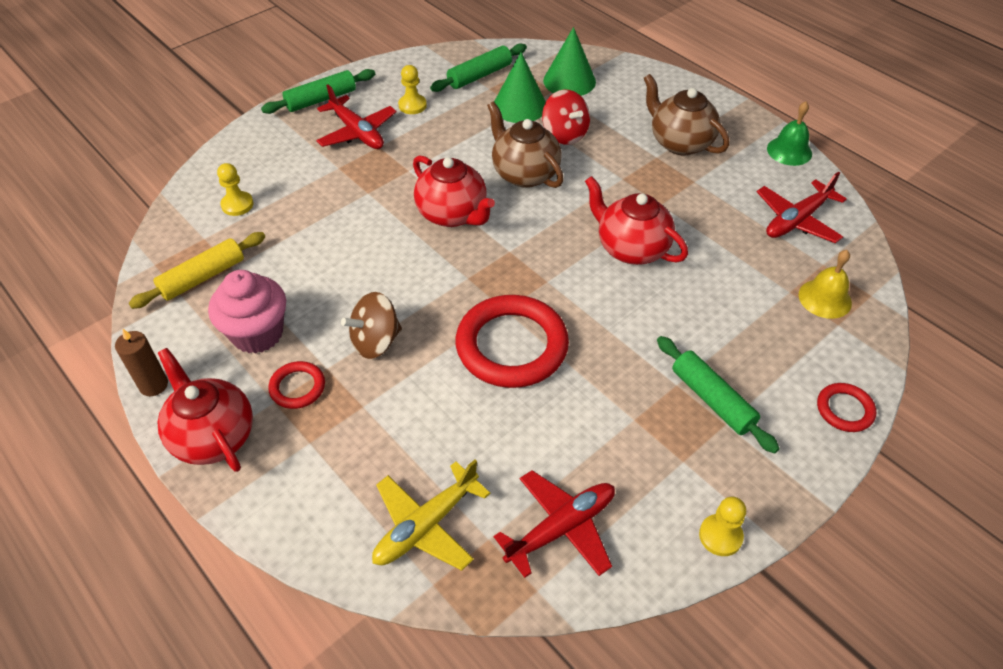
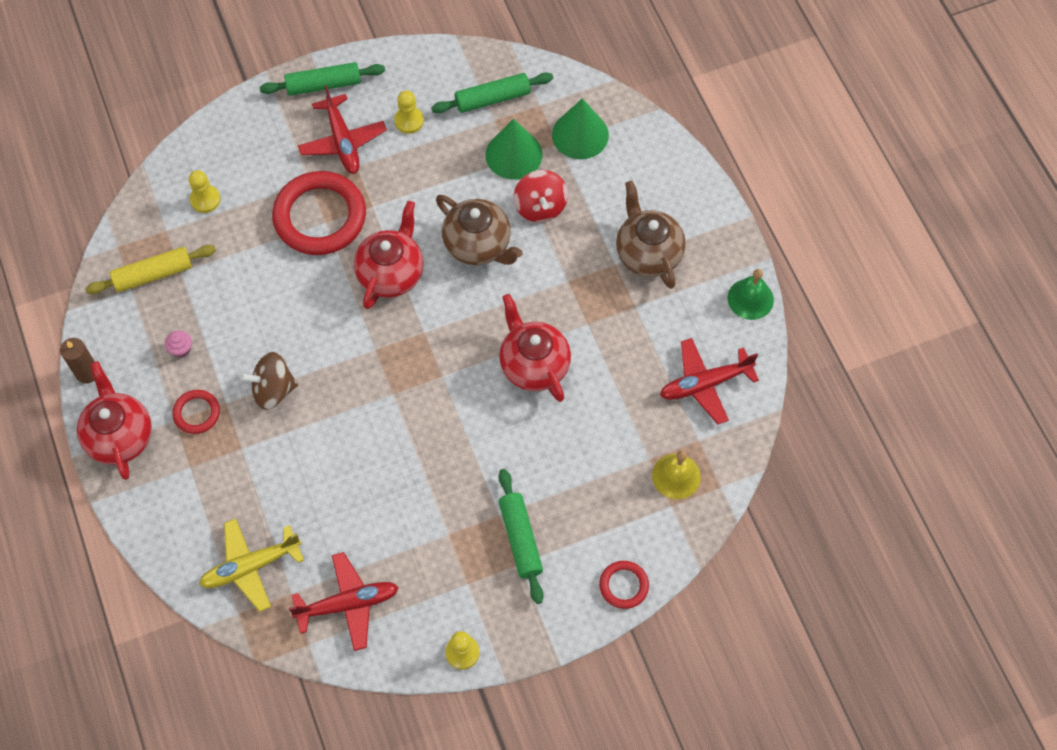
camera: 20 degrees right, 15 degrees up
(257, 333) = (181, 349): pink cupcake -> pink cupcake, size x0.42
(452, 214) = (391, 273): red teapot -> red teapot turned 135 degrees counterclockwise
(511, 346) = (382, 432): red ring -> red ring (320, 217)
(524, 173) = (478, 245): brown teapot -> brown teapot turned 150 degrees clockwise

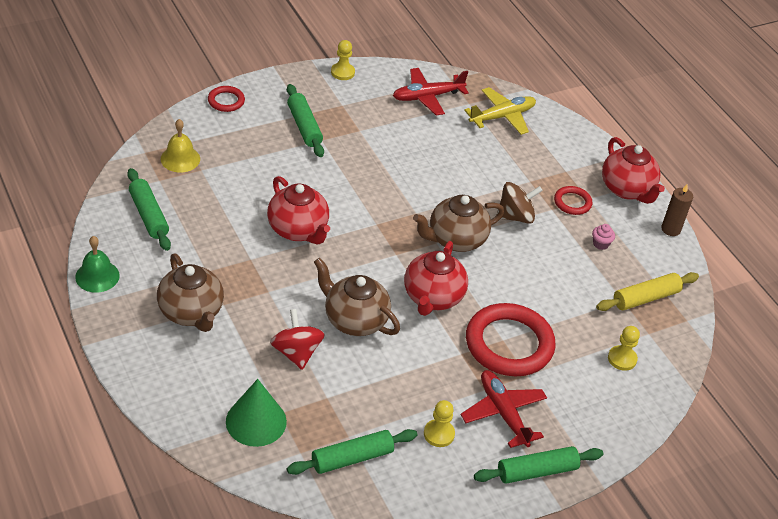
camera: 170 degrees right, 20 degrees down
(352, 353) = (455, 240): none -> brown teapot
(513, 154) = (325, 401): green cone -> none
(705, 384) = (149, 215): red plane -> green rolling pin

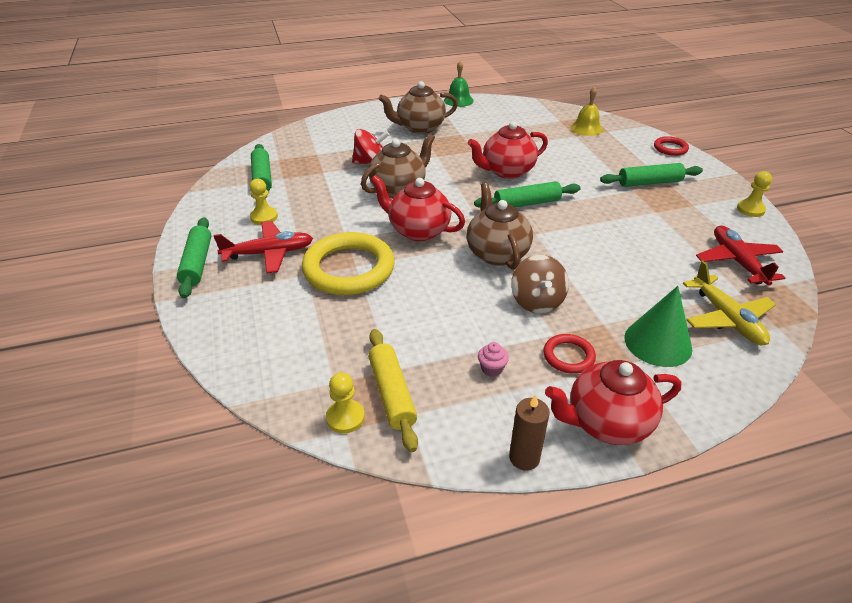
camera: 105 degrees right, 5 degrees down
(149, 215) = (519, 116): green rolling pin -> green rolling pin (527, 203)
(256, 421) = (313, 145): green cone -> green cone (658, 343)
(509, 344) = (349, 269): red ring -> yellow ring
(622, 359) = (303, 349): yellow pawn -> yellow pawn (345, 417)

